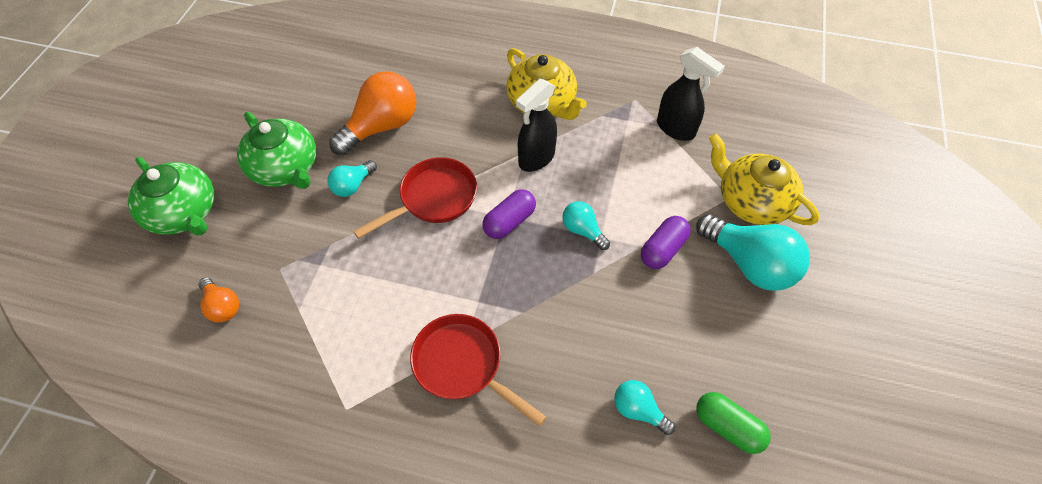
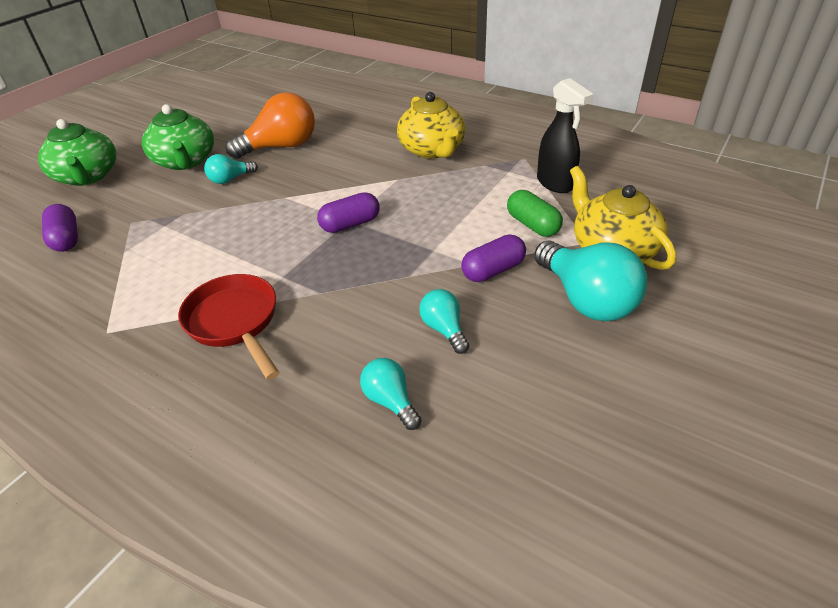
camera: 20 degrees right, 15 degrees down
(222, 306) = (66, 239): orange light bulb -> purple capsule
(433, 199) = (292, 198): red pan -> none
(536, 158) = (403, 185): black spray bottle -> none
(583, 230) = (417, 242): turquoise light bulb -> turquoise light bulb (444, 329)
(727, 427) = (487, 443): green capsule -> green capsule (532, 225)

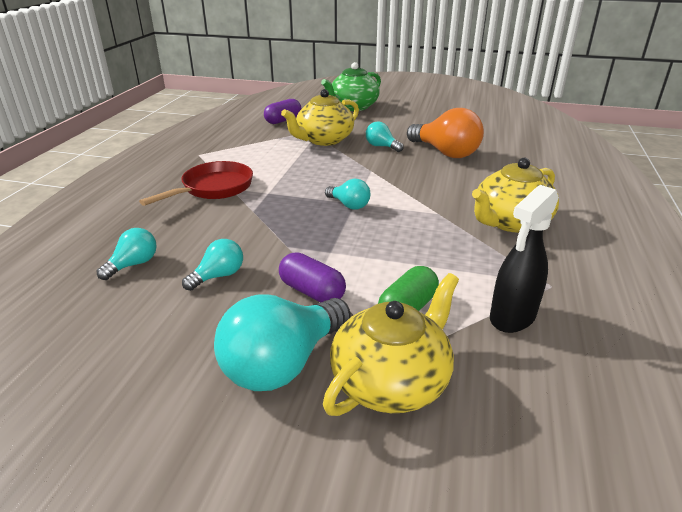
camera: 70 degrees right, 10 degrees down
(170, 215) = (324, 140): none -> yellow teapot
(185, 161) = (394, 127): green teapot -> none
(350, 224) = (349, 205): purple capsule -> turquoise light bulb

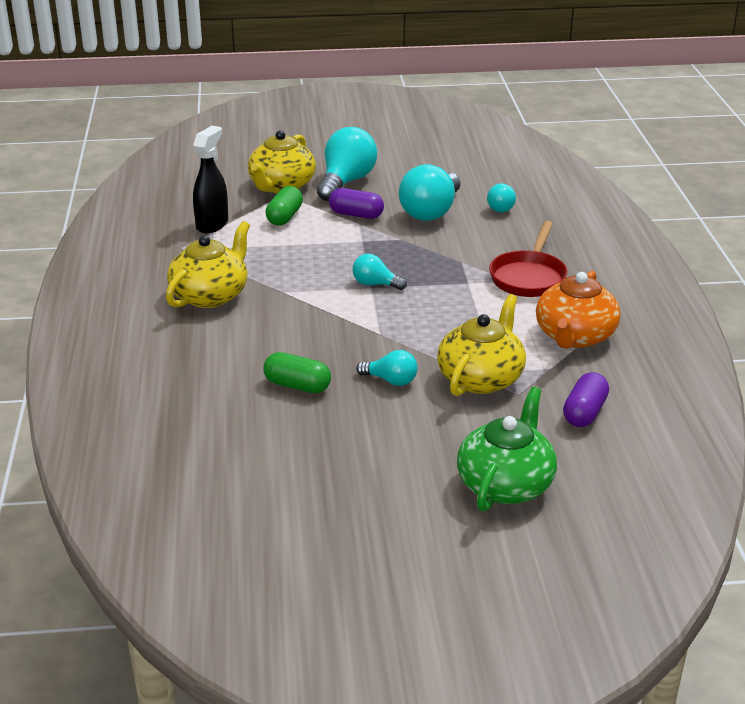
camera: 160 degrees right, 0 degrees up
(218, 276) = (431, 212): turquoise light bulb -> turquoise light bulb, size x1.92
(238, 149) = (575, 336): none -> orange teapot
(445, 153) = (297, 385): orange light bulb -> green capsule

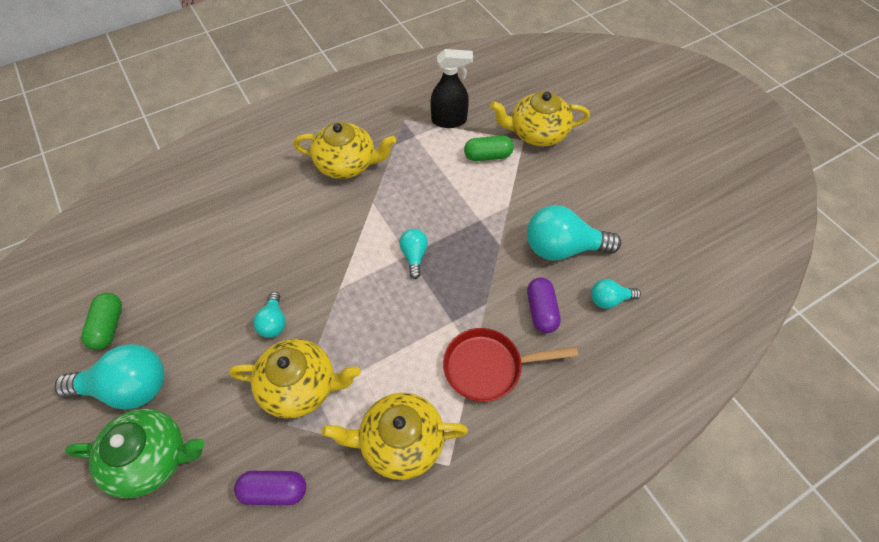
camera: 65 degrees right, 25 degrees up
(297, 385) = (246, 265): green capsule -> green capsule (109, 326)
(346, 182) = (574, 169): turquoise light bulb -> turquoise light bulb (128, 388)
(356, 215) = (522, 198): purple capsule -> purple capsule (541, 311)
(575, 336) = (400, 442): orange teapot -> yellow teapot

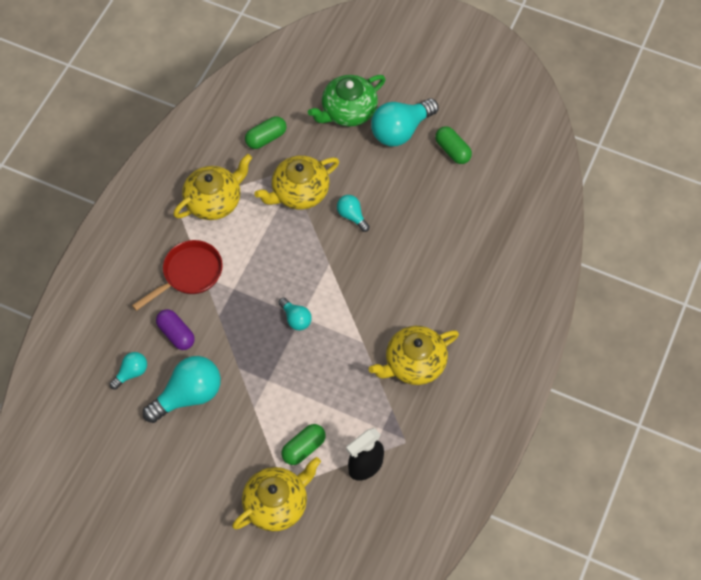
camera: 145 degrees right, 5 degrees up
(274, 490) = (266, 138): purple capsule -> green capsule

